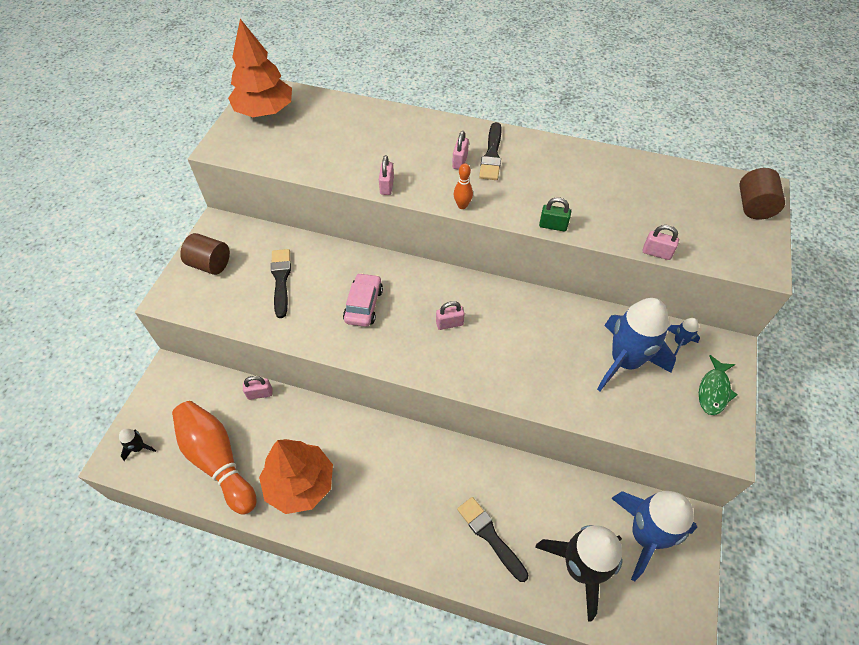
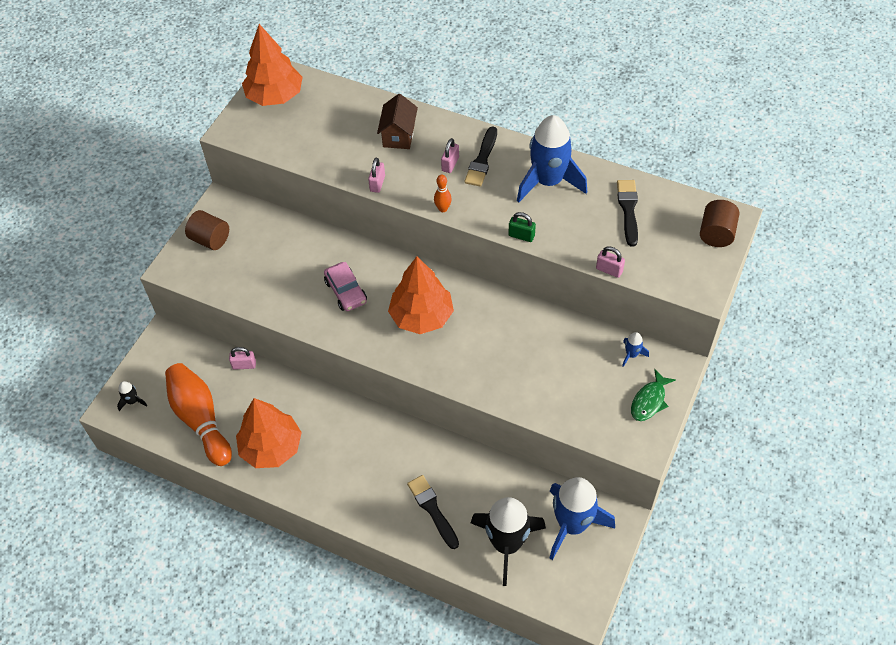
camera: 10 degrees right, 0 degrees up
(281, 279) = (273, 260): black brush -> black brush (628, 209)
(363, 305) = (346, 292): pink car -> pink car turned 135 degrees clockwise
(400, 138) = (398, 135): none -> brown house
(449, 323) = (421, 316): pink padlock -> orange tree
(625, 361) = (575, 366): blue rocket -> blue rocket (548, 182)

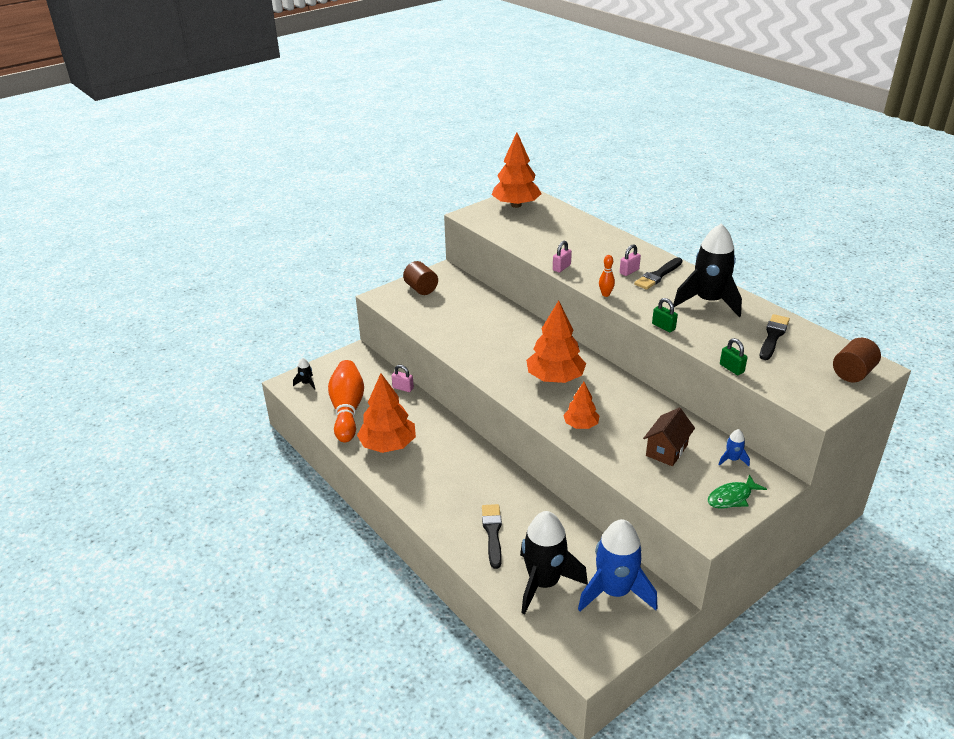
camera: 25 degrees right, 20 degrees down
(346, 292) = (503, 346): pink car -> none
(398, 135) = (597, 246): brown house -> brown house (666, 450)
(476, 369) = (581, 425): none -> orange tree
(548, 182) = (708, 301): blue rocket -> black rocket
(609, 270) = (731, 368): pink padlock -> green padlock

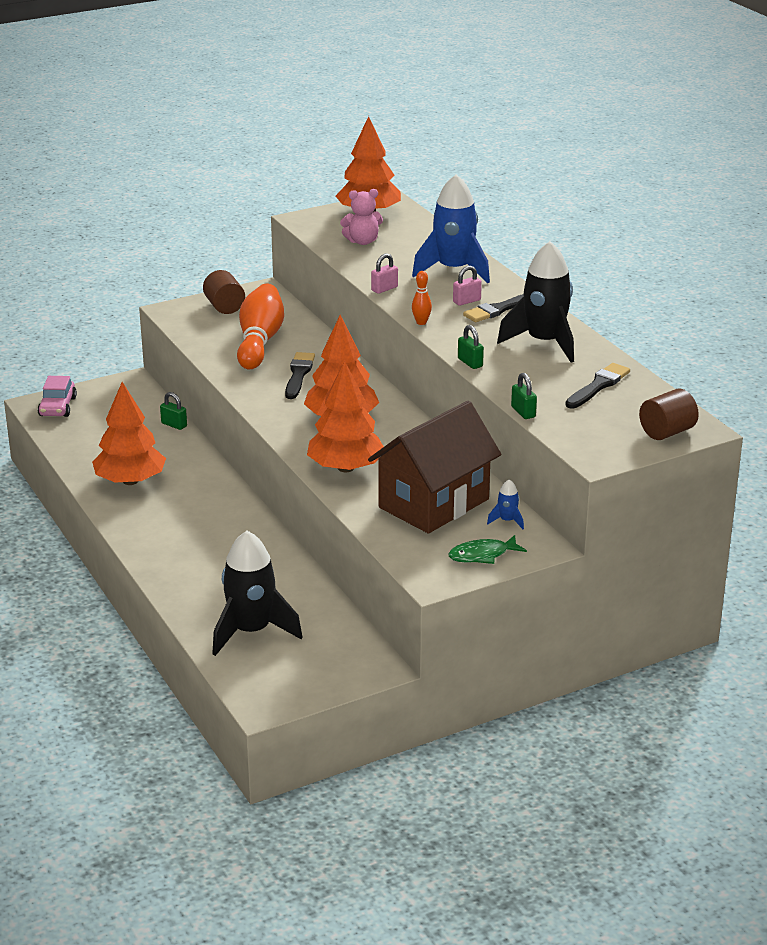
camera: 10 degrees right, 5 degrees down
(306, 383) = (57, 407): black rocket -> pink car
(347, 410) = (96, 440): orange bowling pin -> orange bowling pin (259, 341)
(403, 388) = (174, 425): pink padlock -> green padlock
(492, 533) = (215, 579): black brush -> black brush (298, 374)
(523, 229) = (362, 241): none -> pink teddy bear
(581, 425) = (345, 468): orange tree -> orange tree, size x1.77
(614, 592) = (329, 649): blue rocket -> blue rocket (453, 270)
(666, 450) = (433, 503): brown house -> brown house, size x1.94

